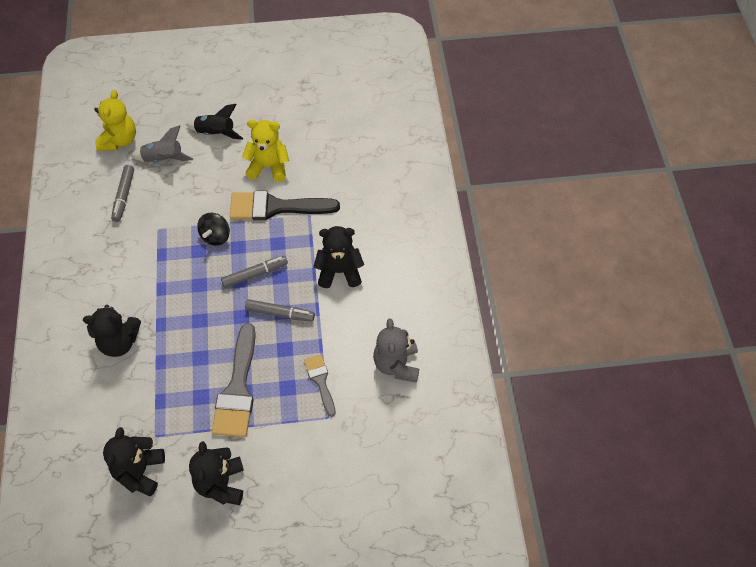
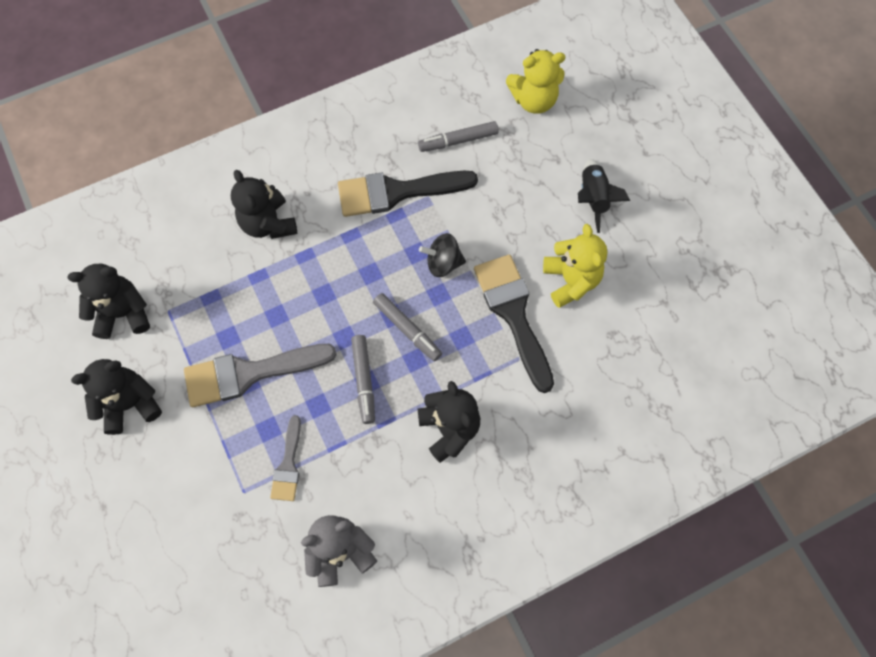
camera: 70 degrees right, 10 degrees up
(143, 248) = (397, 192): none -> black brush
(163, 159) = (528, 158): grey rocket -> none
(320, 381) = (288, 465): grey brush -> grey brush turned 135 degrees clockwise

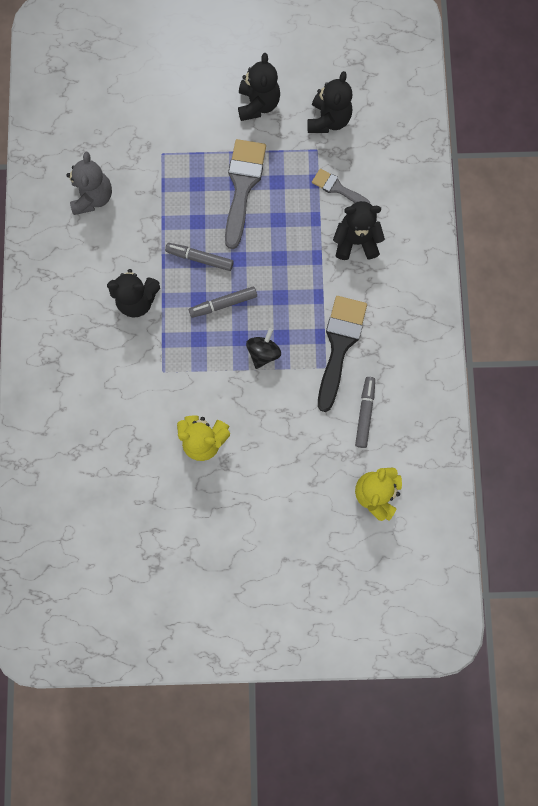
camera: 115 degrees right, 10 degrees up
(288, 465) = (166, 187): grey brush -> grey brush (337, 188)
(513, 314) = (198, 384): black brush -> none
(593, 198) = (264, 494): black rocket -> none

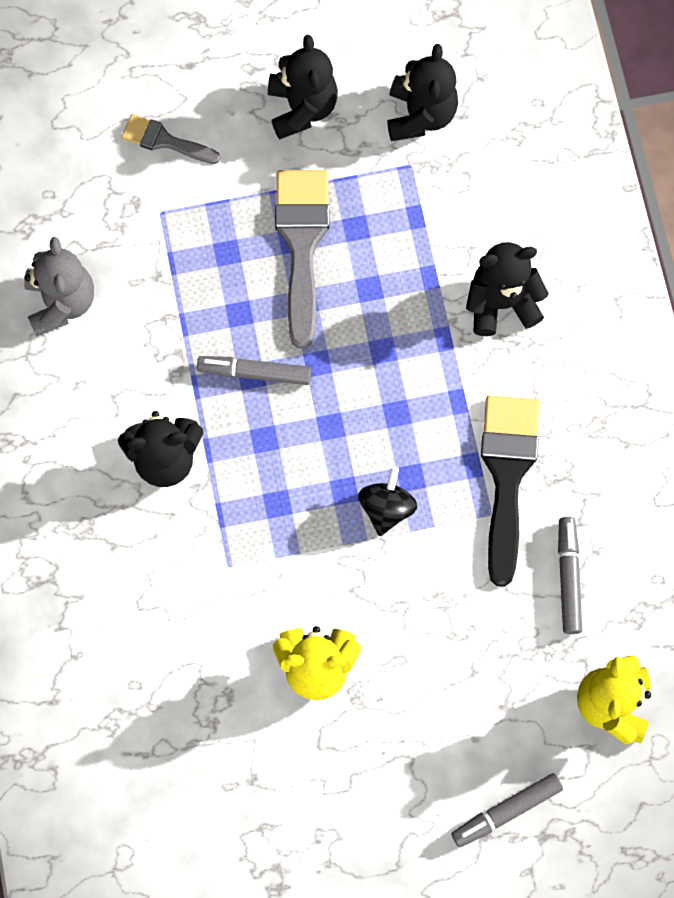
camera: 10 degrees left, 5 degrees down
(223, 304) = (307, 440): grey marker -> grey marker (507, 811)
(337, 188) = (455, 222): grey brush -> grey brush (164, 140)

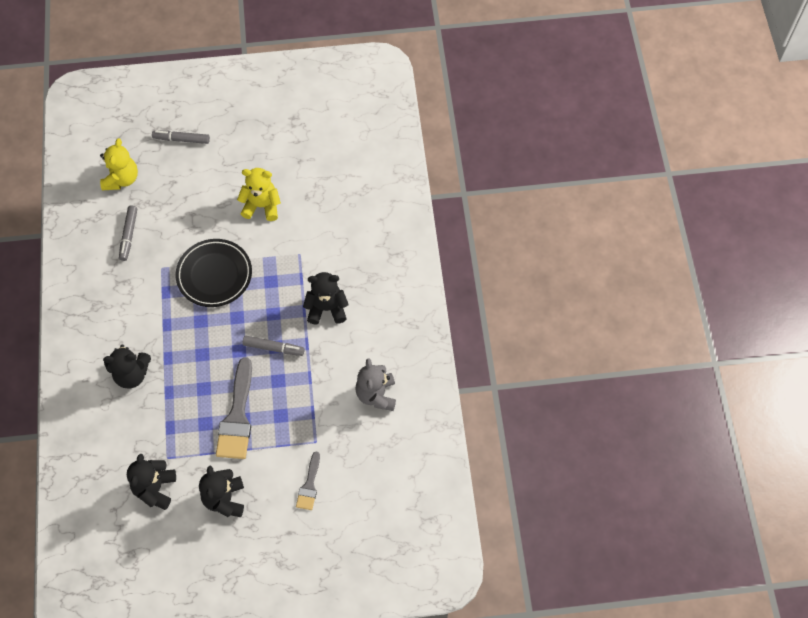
camera: 175 degrees left, 10 degrees down
(164, 140) = (309, 485): grey brush -> grey brush turned 75 degrees clockwise
(386, 508) = (214, 275): black spinning top -> black plate
(507, 474) = (148, 286): black brush -> none
(507, 811) = (182, 139): grey marker -> grey marker turned 150 degrees counterclockwise

